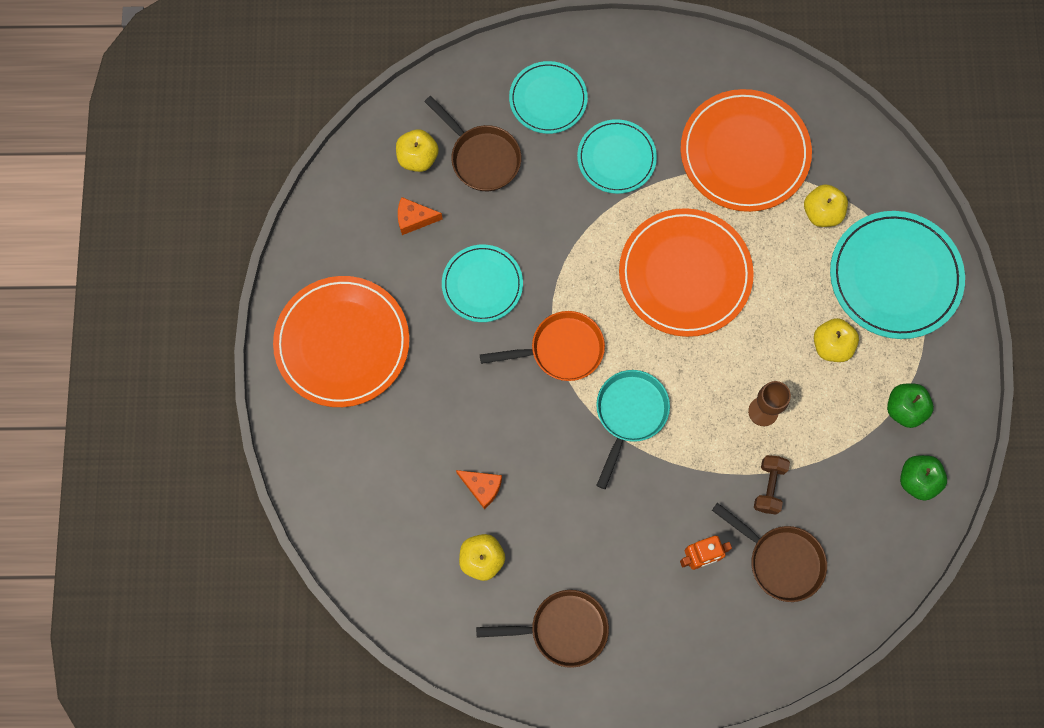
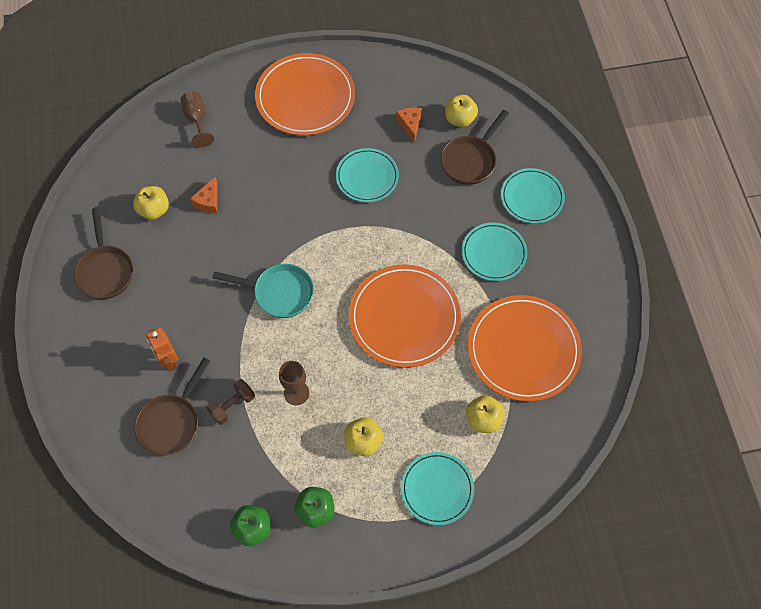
camera: 80 degrees right, 10 degrees down
(349, 490) = (197, 120): none -> brown goblet
(561, 350) = (324, 237): orange pan -> none
(769, 487) = (232, 405): brown dumbbell -> brown dumbbell turned 45 degrees counterclockwise
(895, 277) = (437, 489): turquoise plate -> turquoise plate, size x0.61

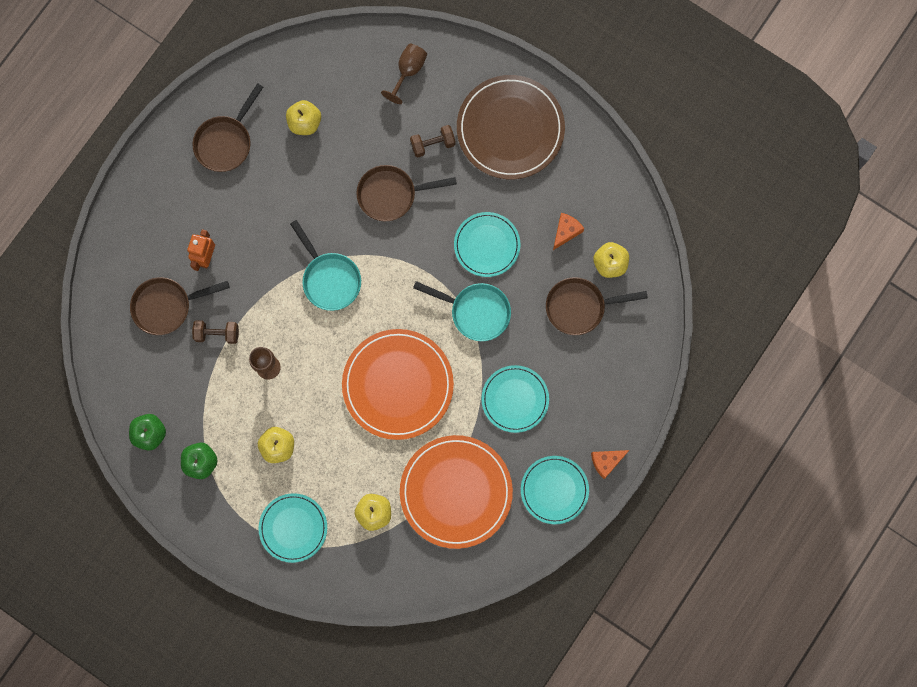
camera: 45 degrees right, 15 degrees up
(208, 201) = (350, 153): orange cheese -> orange cheese (606, 461)
(262, 148) = (433, 144): none -> brown dumbbell
(266, 202) = (391, 194): none -> brown pan
(305, 97) = (510, 129): orange plate -> brown plate
(405, 223) = (475, 311): none -> turquoise pan
(532, 197) = (593, 383): turquoise plate -> turquoise plate (554, 490)

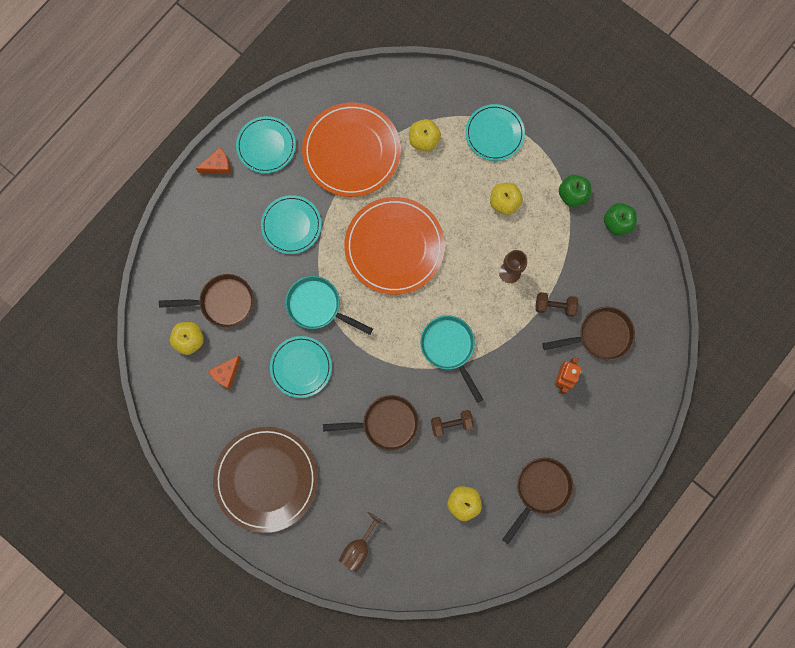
camera: 175 degrees left, 0 degrees up
(433, 144) = (342, 470): brown dumbbell -> brown dumbbell (451, 424)

